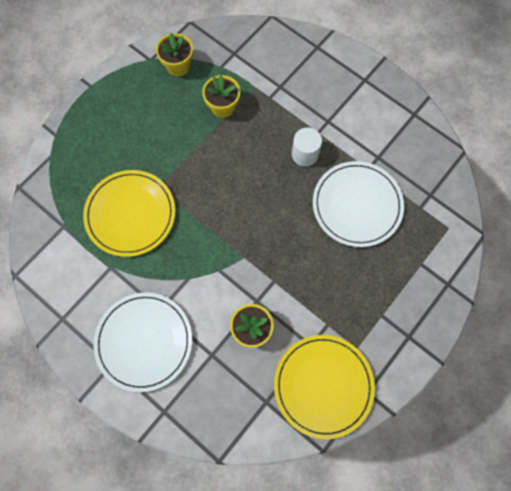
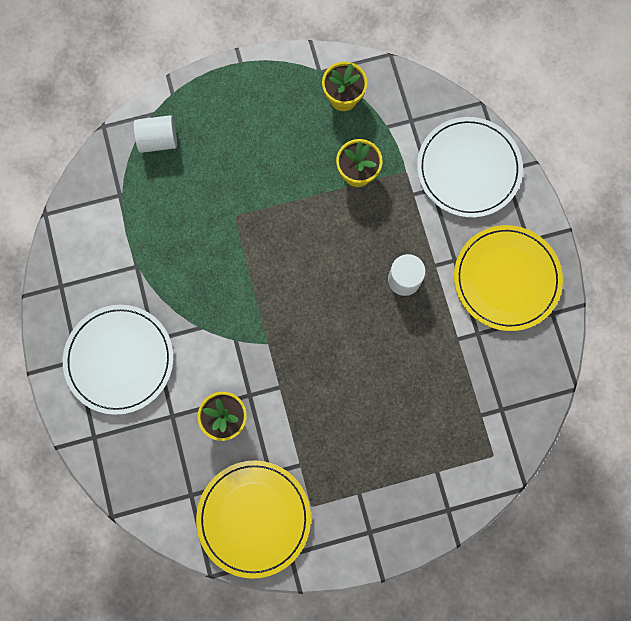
camera: 35 degrees right, 5 degrees up
(66, 171) = (158, 140): none -> white cylinder
(130, 214) = (190, 226): yellow plate -> yellow plate (506, 279)
(357, 205) = (417, 368): white plate -> white plate (468, 169)

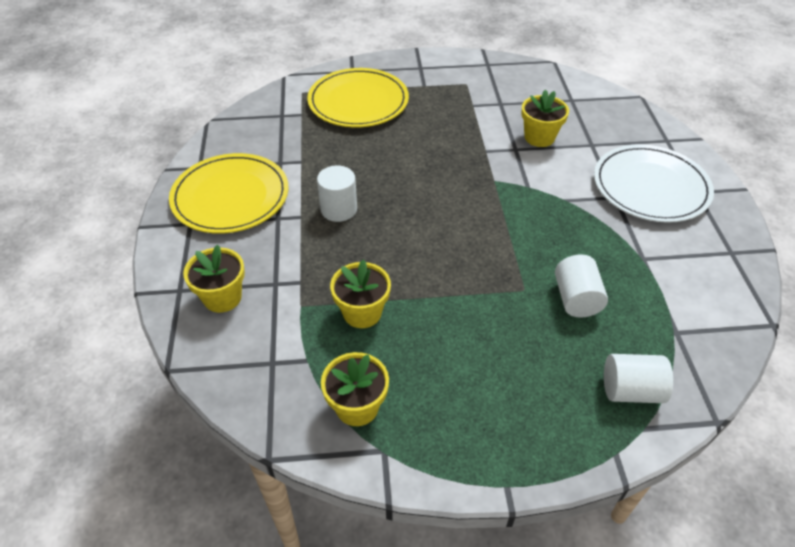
camera: 170 degrees left, 30 degrees down
(194, 214) = (576, 299): none -> white cylinder
(254, 518) = (516, 83): yellow plate -> yellow plate (358, 101)
(468, 169) = (222, 297): white plate -> yellow flower pot

